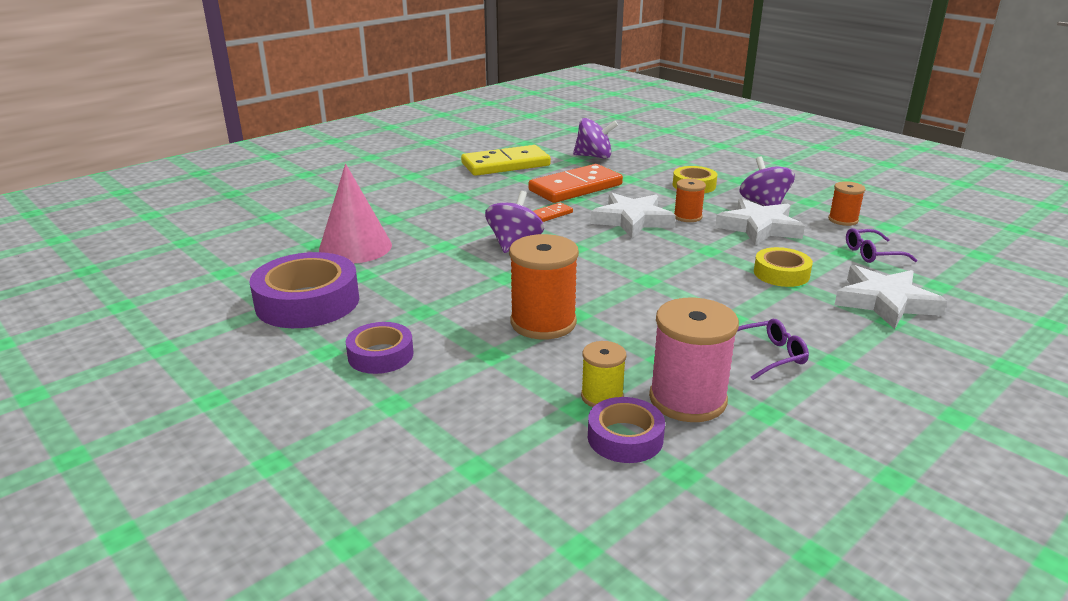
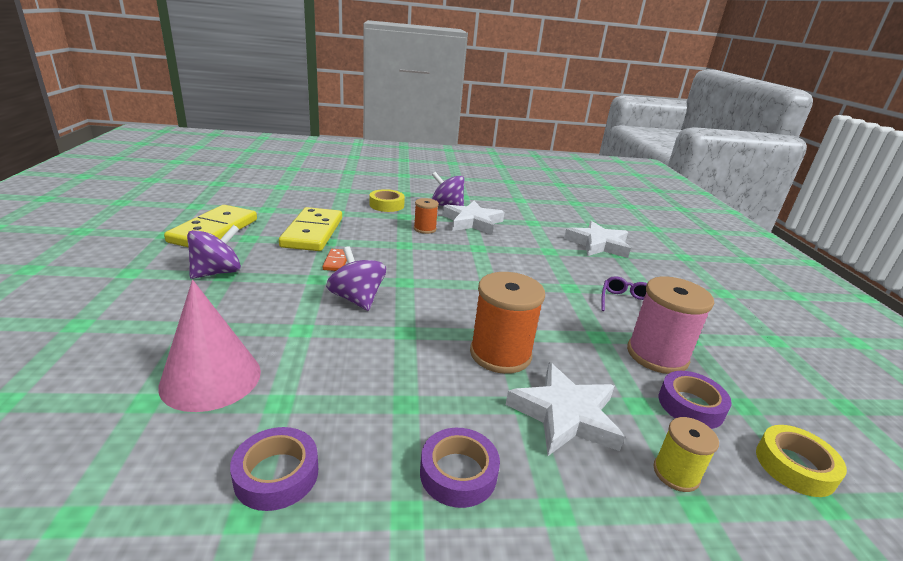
camera: 55 degrees left, 0 degrees up
(307, 302) = (276, 475): purple tape -> purple tape, size x0.57
(575, 188) = (313, 232): orange domino -> yellow domino
(594, 156) = (278, 202): purple spinning top -> purple spinning top (217, 272)
(602, 396) = (630, 386): yellow spool -> yellow spool (676, 473)
(632, 220) = (398, 244): white star -> white star (565, 415)
(781, 273) = (535, 247): yellow tape -> yellow tape (794, 466)
(843, 220) = (497, 203): orange spool -> none
(872, 254) = (544, 218): purple glasses -> none

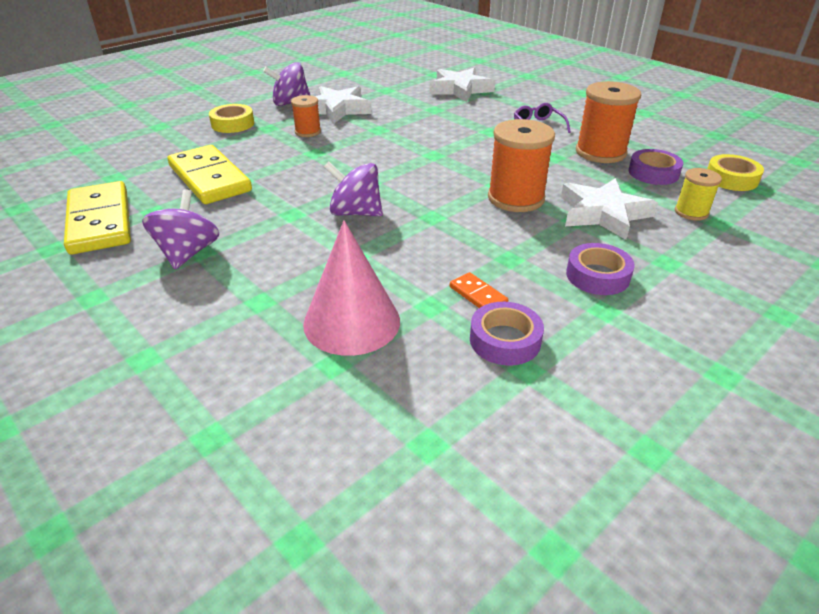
camera: 35 degrees left, 10 degrees up
(336, 262) = (282, 193): orange domino -> orange domino (478, 295)
(657, 355) = (600, 152): pink spool -> orange spool

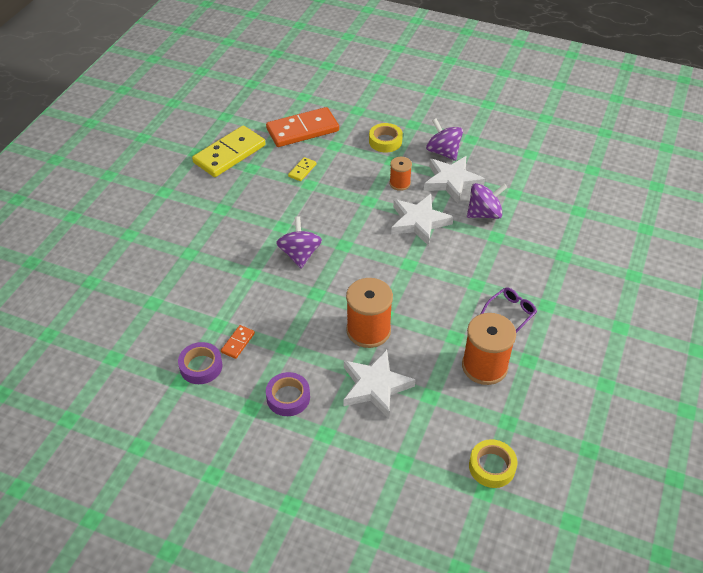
camera: 65 degrees right, 10 degrees up
(138, 162) = (302, 130): none -> orange domino
(188, 253) = (218, 204): purple spinning top -> purple spinning top (484, 213)
(210, 178) = (302, 170): yellow domino -> yellow domino, size x0.43
(351, 322) = (188, 297): pink cone -> none
(460, 89) = (555, 238): white star -> white star (419, 222)
(653, 173) = (467, 409): purple tape -> none
(691, 212) = (410, 442): yellow spool -> none

